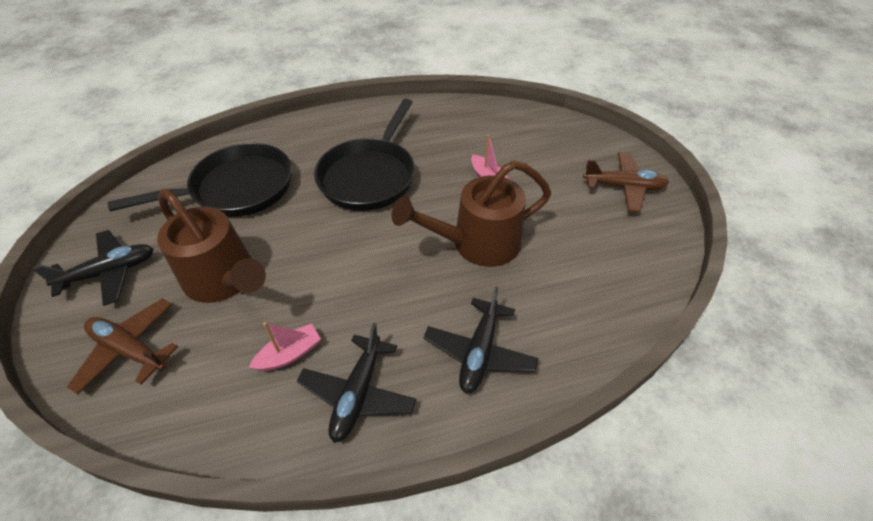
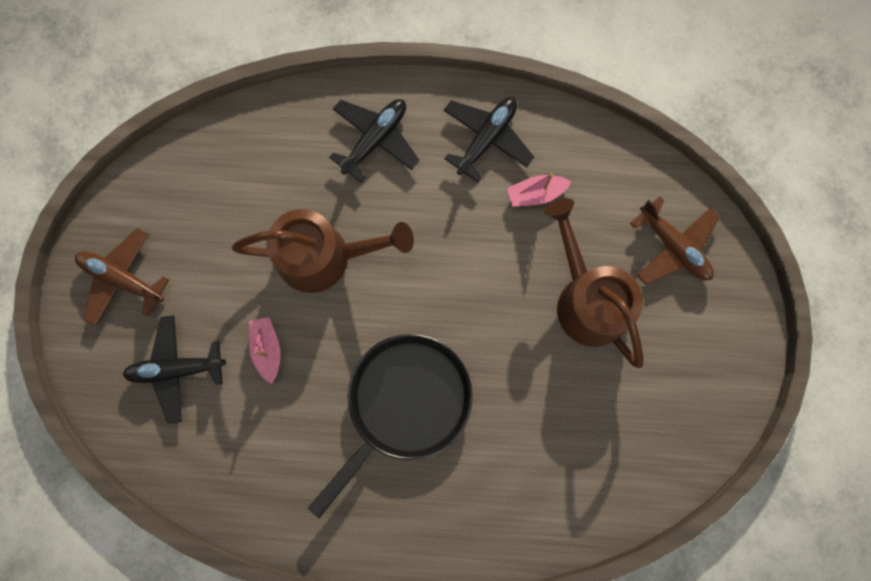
camera: 160 degrees left, 30 degrees up
(109, 272) = (701, 349): black plane -> black plane (177, 369)
(236, 189) = (566, 438): black pan -> none

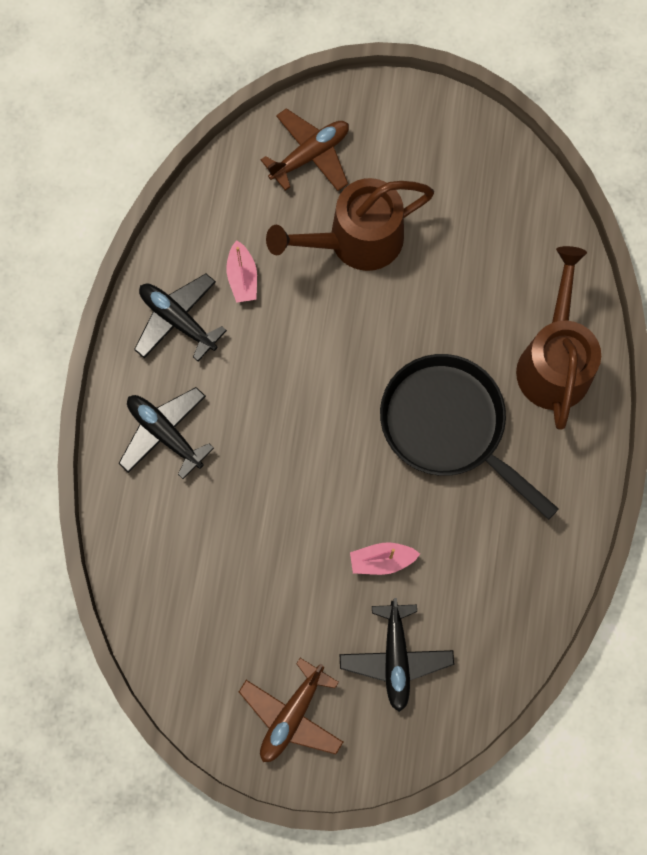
camera: 85 degrees left, 5 degrees down
(325, 256) = (288, 495): brown watering can -> brown watering can (554, 361)

